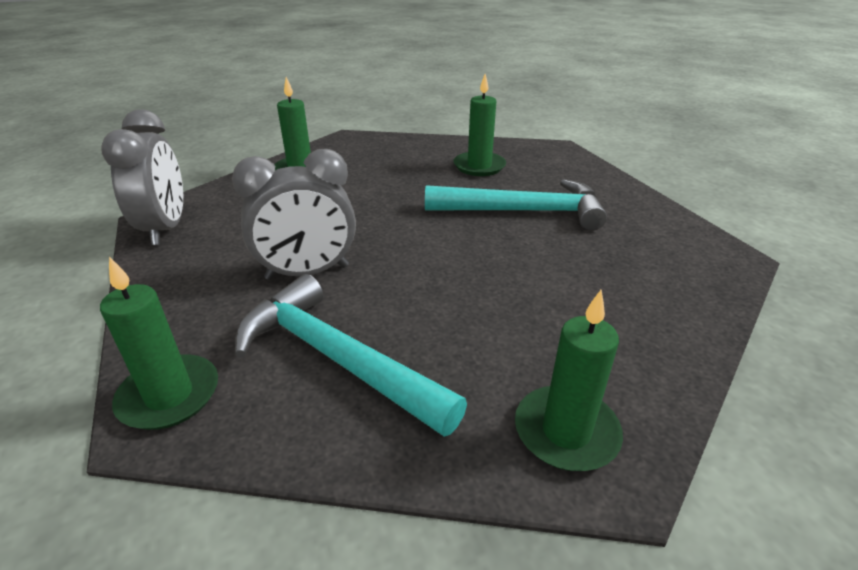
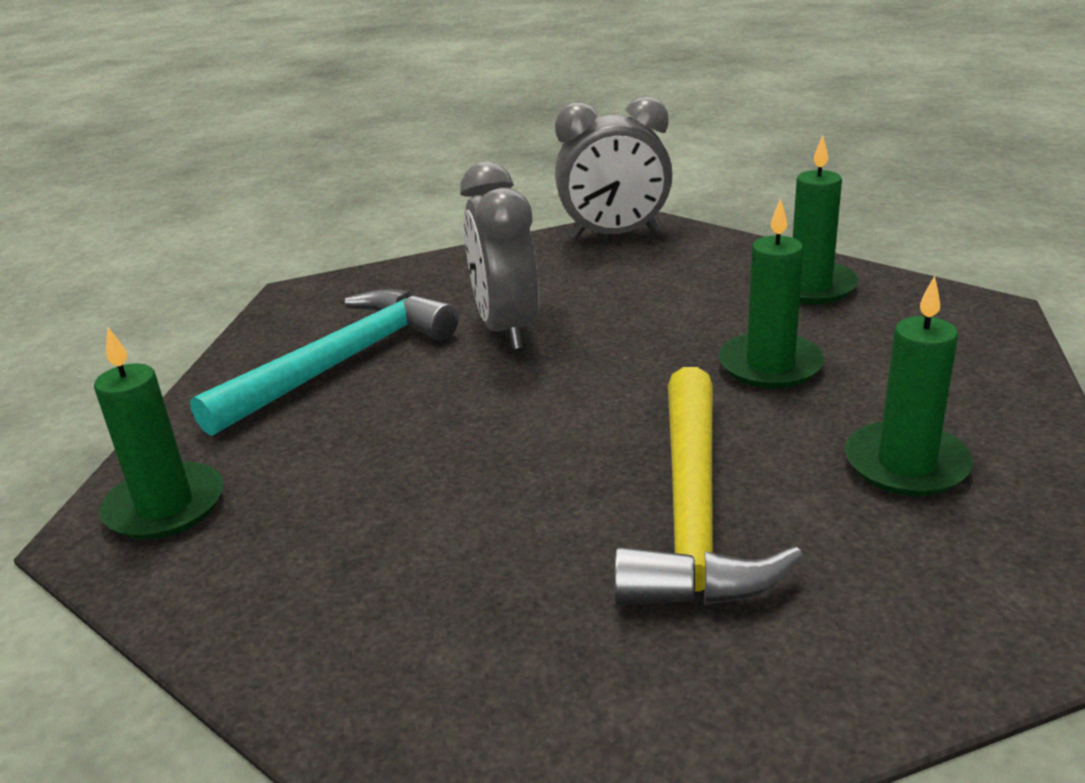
camera: 95 degrees right, 5 degrees down
(169, 395) = (326, 294): green candle -> green candle (770, 365)
(523, 211) = (693, 513): turquoise hammer -> yellow hammer

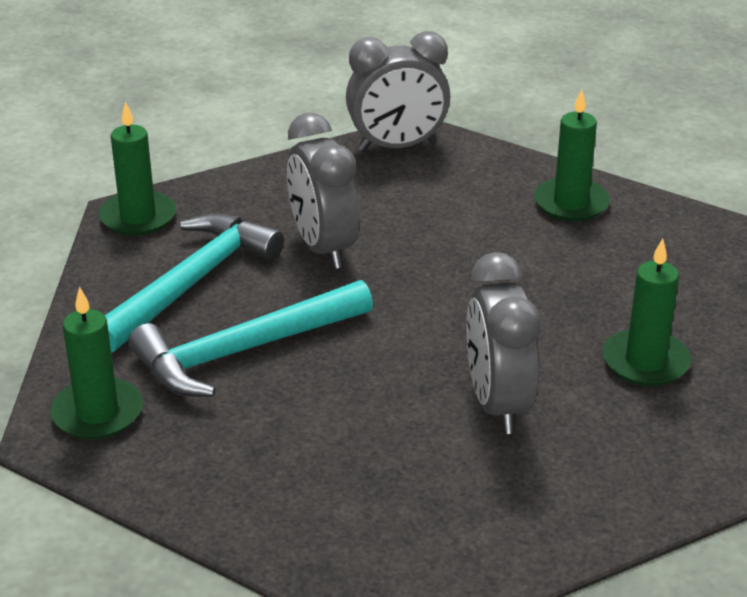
camera: 10 degrees left, 5 degrees up
(374, 437) = (243, 351): none -> turquoise hammer
(693, 513) = (498, 404): yellow hammer -> grey clock
(770, 365) = (543, 280): green candle -> green candle (138, 217)

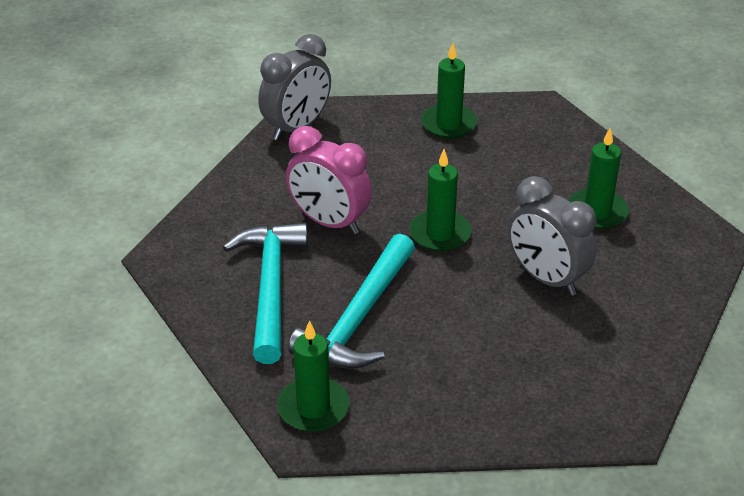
camera: 35 degrees left, 5 degrees up
(138, 217) = (176, 256): green candle -> green candle (440, 234)
(323, 248) = (329, 222): grey clock -> pink clock

